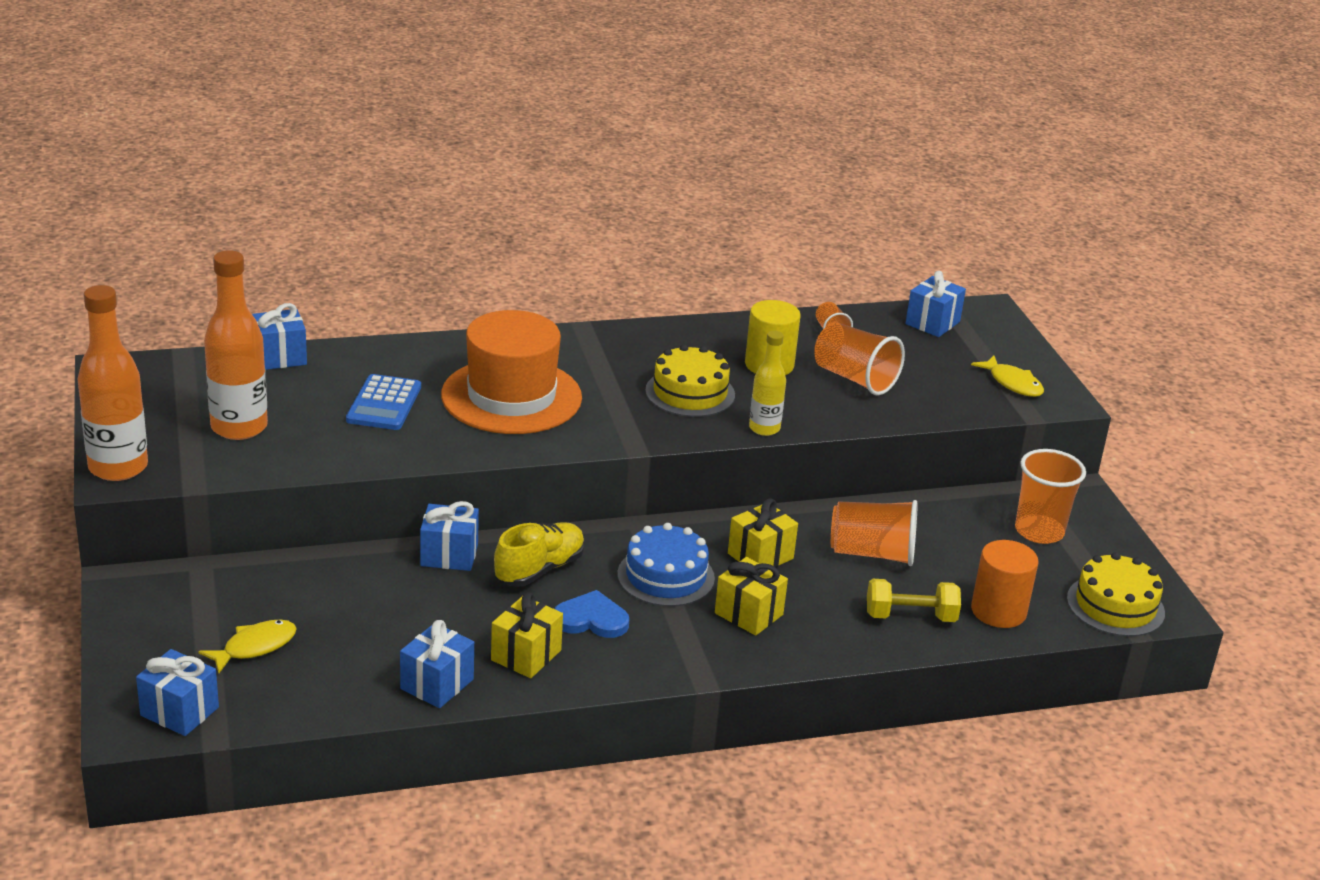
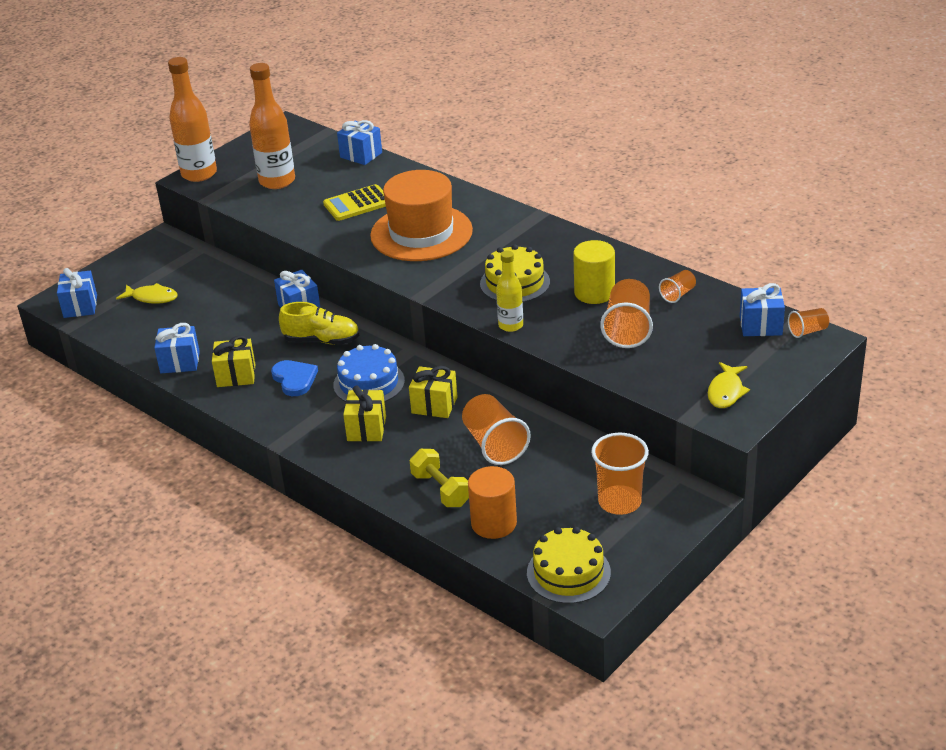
camera: 60 degrees right, 5 degrees up
(384, 404) = (357, 204): blue calculator -> yellow calculator
(968, 309) = (807, 331): none -> orange cup

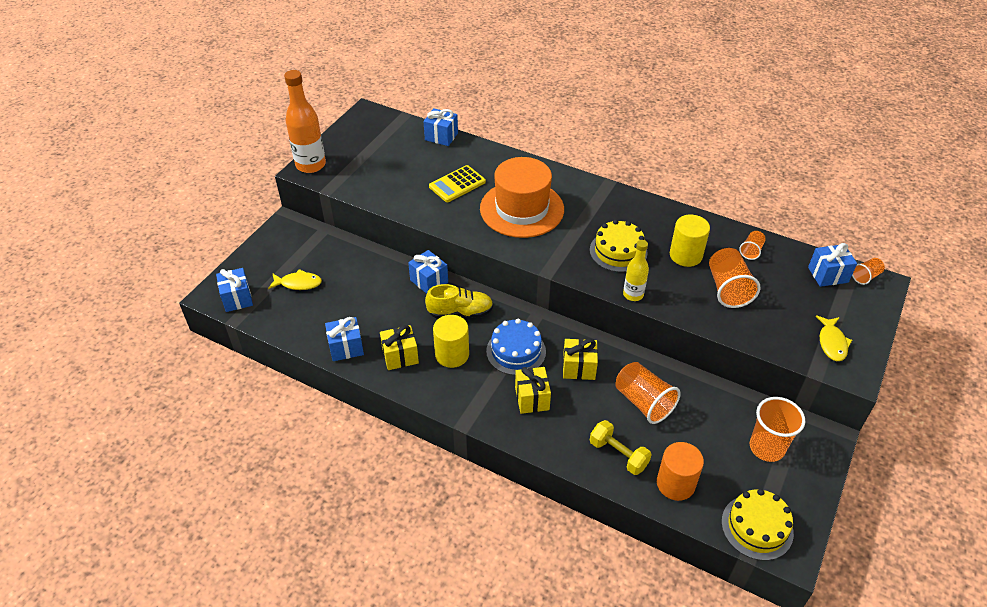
camera: 15 degrees left, 10 degrees up
(277, 181) = (381, 167): orange bottle -> none
(294, 379) = (452, 354): blue heart -> yellow cylinder

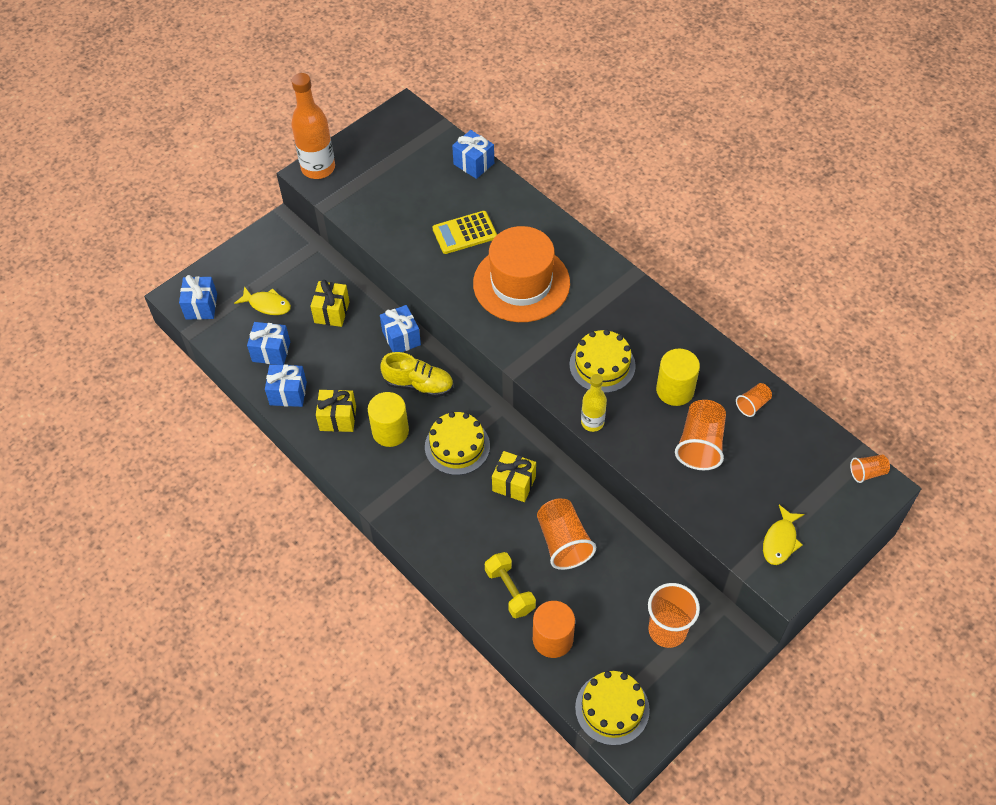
camera: 20 degrees right, 10 degrees up
(516, 351) = (457, 446): blue cake -> yellow cake
(532, 398) = (450, 504): yellow gift -> yellow gift (332, 312)
(828, 275) = (824, 458): blue gift -> blue gift (271, 352)

